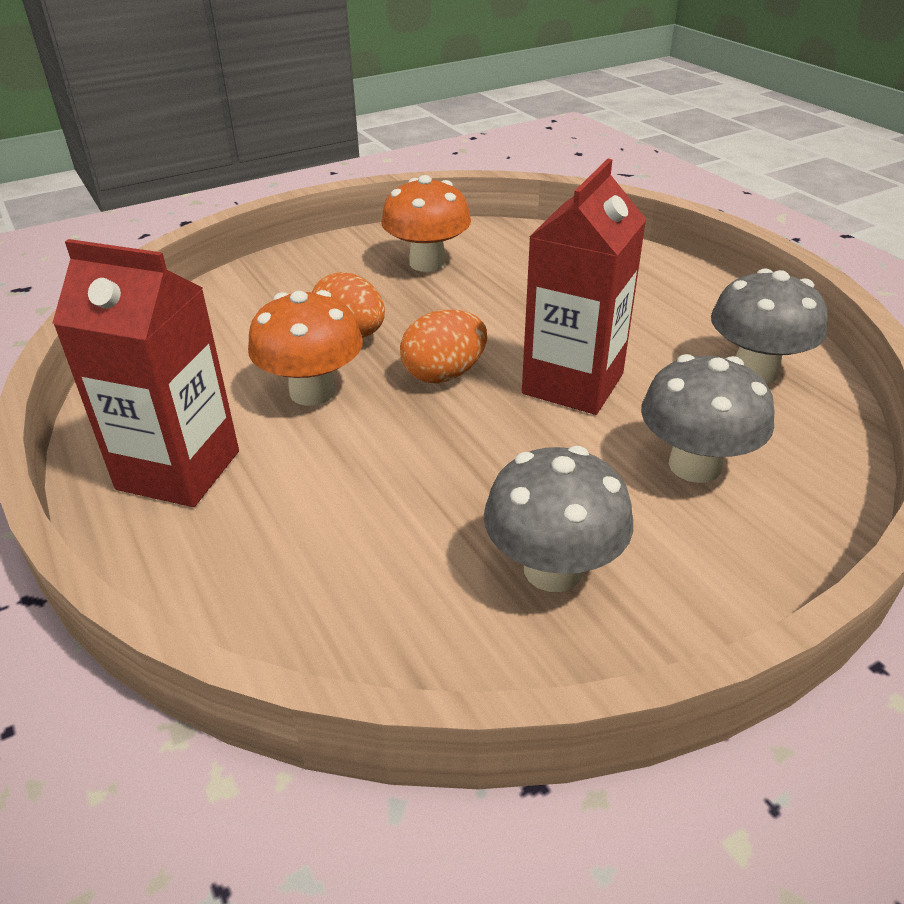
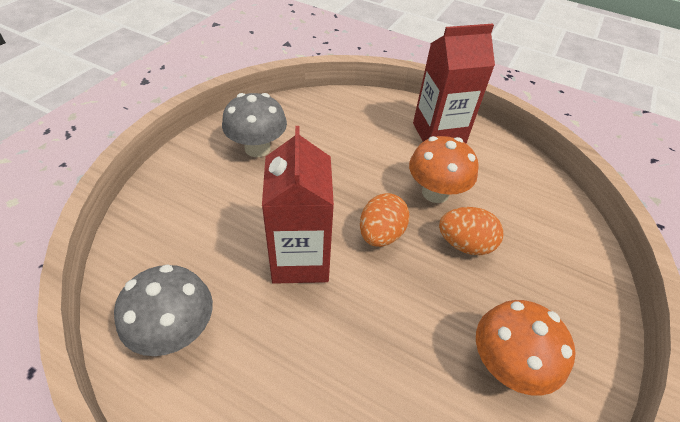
camera: 145 degrees right, 10 degrees up
(694, 465) = (207, 223): grey mushroom -> none

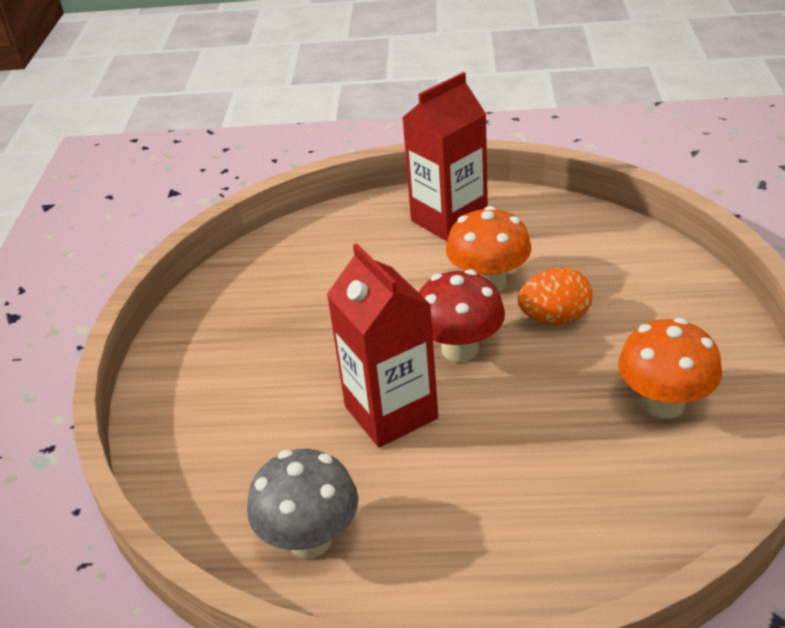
camera: 20 degrees left, 10 degrees down
(257, 148) = (244, 326): grey mushroom -> none
(380, 234) = (460, 349): orange egg -> red mushroom

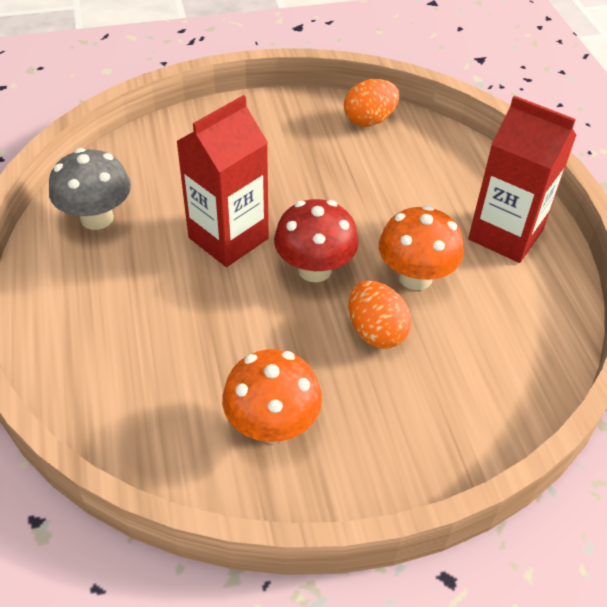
camera: 70 degrees right, 10 degrees up
(239, 278) = (369, 120): none -> orange egg

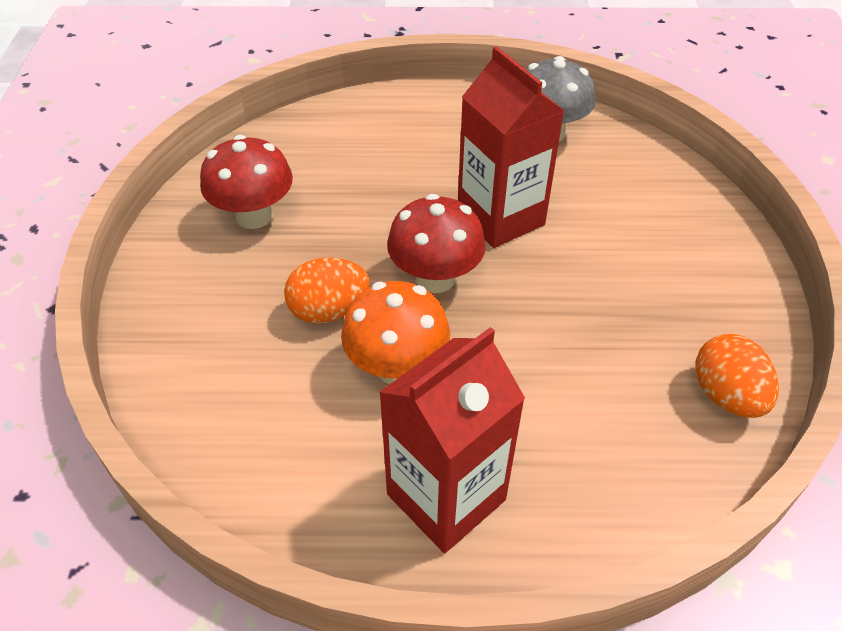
camera: 105 degrees right, 0 degrees up
(272, 425) = (254, 216): orange mushroom -> red mushroom

